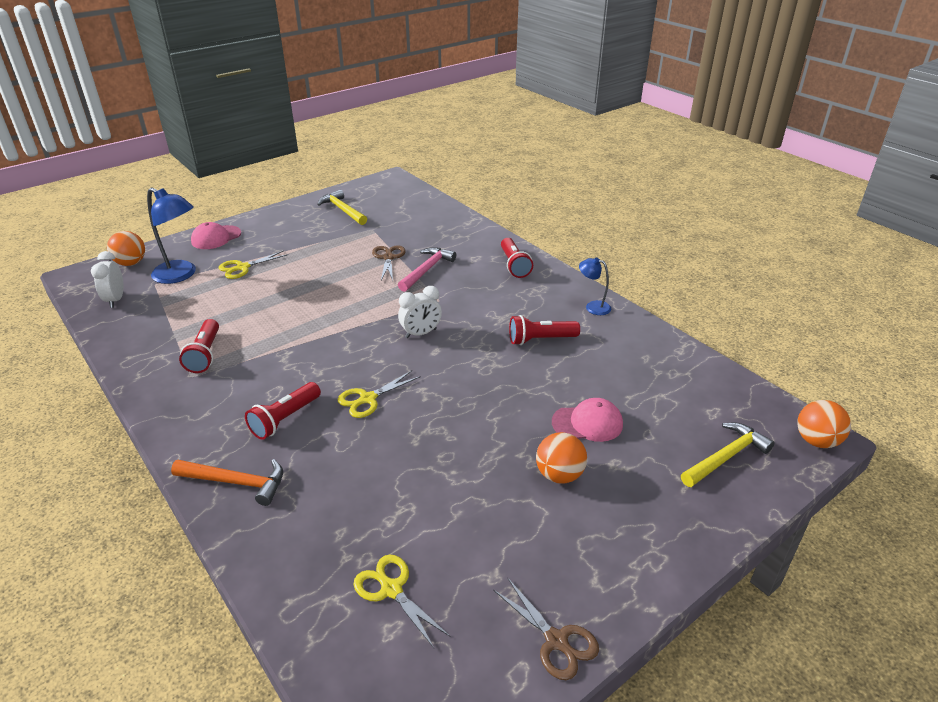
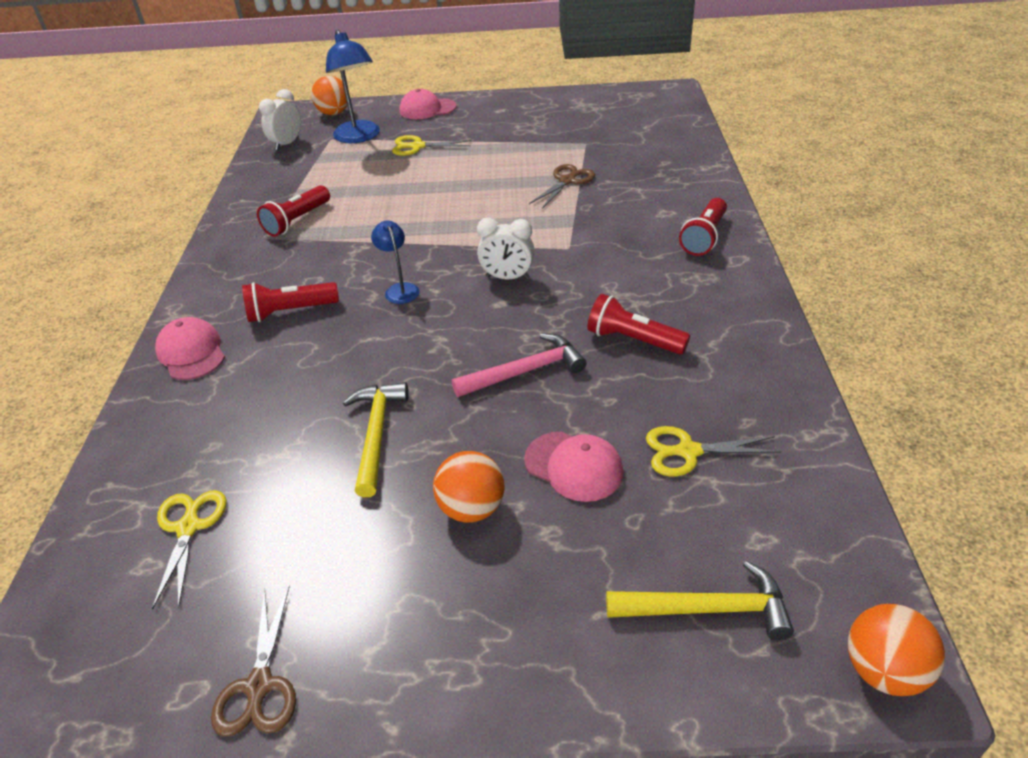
camera: 40 degrees right, 5 degrees up
(236, 482) = (191, 352): orange hammer -> pink cap
(342, 210) = (577, 113): yellow hammer -> yellow hammer (376, 434)
(367, 399) = (379, 325): yellow scissors -> yellow scissors (687, 451)
(427, 270) = (593, 208): pink hammer -> pink hammer (525, 371)
(593, 306) = (750, 326): blue lamp -> blue lamp (400, 289)

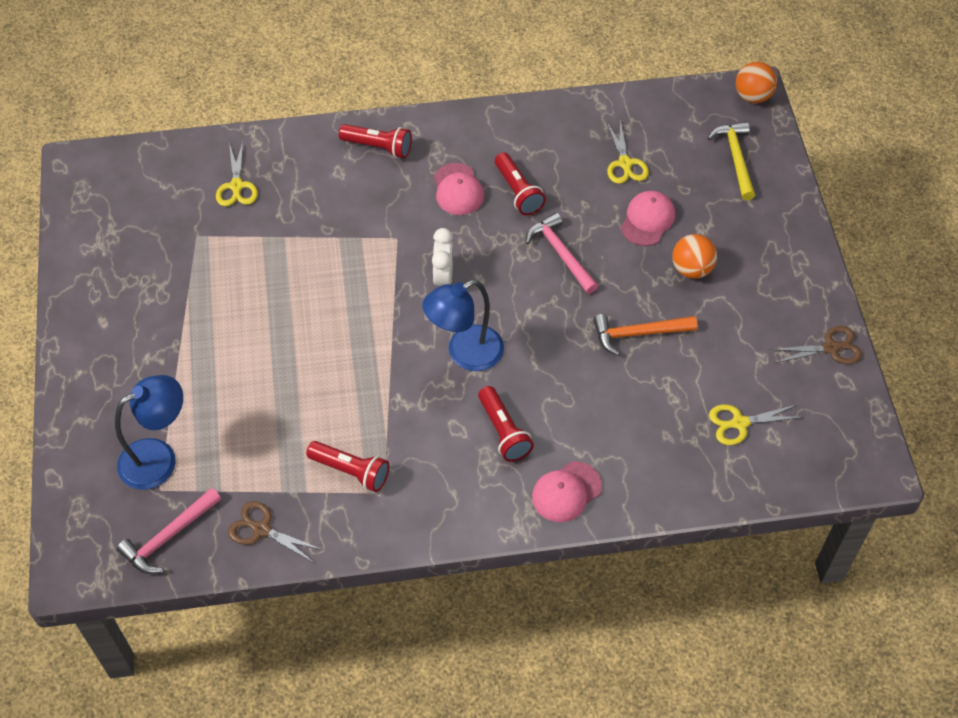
camera: 100 degrees left, 15 degrees up
(287, 144) = (168, 537): white clock -> pink hammer
(334, 113) = (84, 506): orange ball -> none
(376, 434) = (638, 334): yellow hammer -> orange hammer
(400, 289) = (465, 354): blue lamp -> blue lamp, size x1.82
(417, 146) = (190, 391): yellow scissors -> yellow scissors (237, 186)
(427, 109) = (88, 399): pink cap -> pink cap (458, 189)
(567, 181) = (277, 246): brown scissors -> brown scissors (261, 529)
(633, 340) = (518, 192): red flashlight -> red flashlight turned 45 degrees counterclockwise

